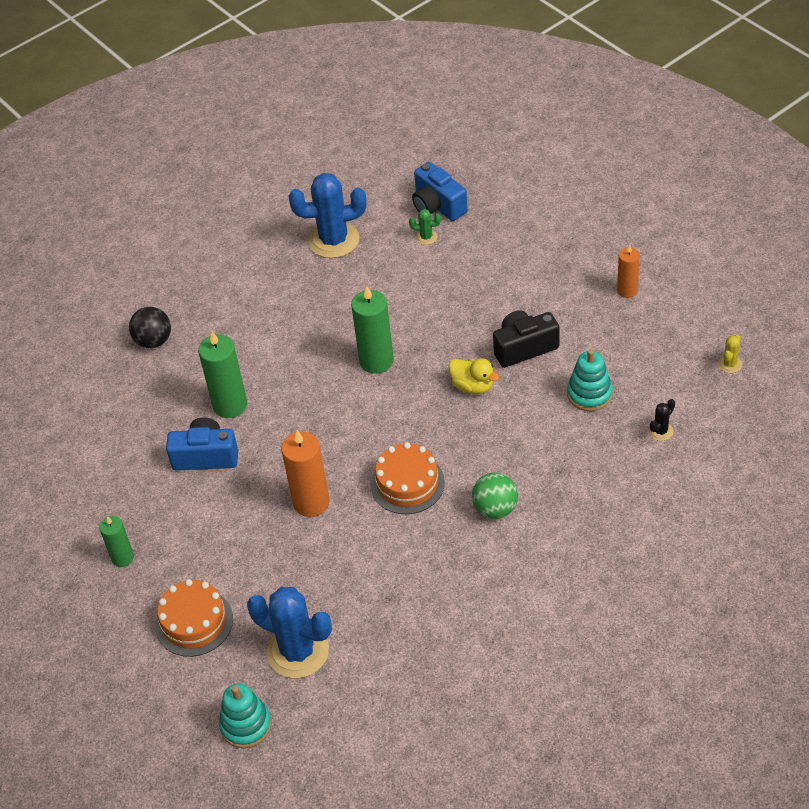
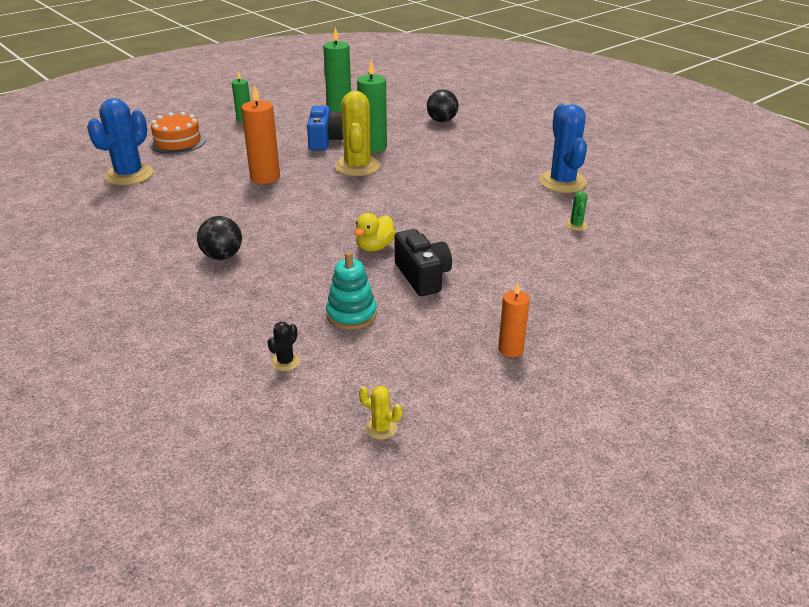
camera: 85 degrees right, 15 degrees down
(246, 725) = (81, 160): turquoise stacking toy -> none
(285, 415) = (357, 166): none -> yellow cactus
(376, 361) = (412, 202): green candle -> green candle (339, 107)
(407, 483) = (268, 215): orange cake -> none
(437, 205) = (624, 231): blue camera -> none
(495, 509) = (222, 256): green ball -> black ball
(661, 431) = (285, 362): black cactus -> black cactus turned 75 degrees clockwise

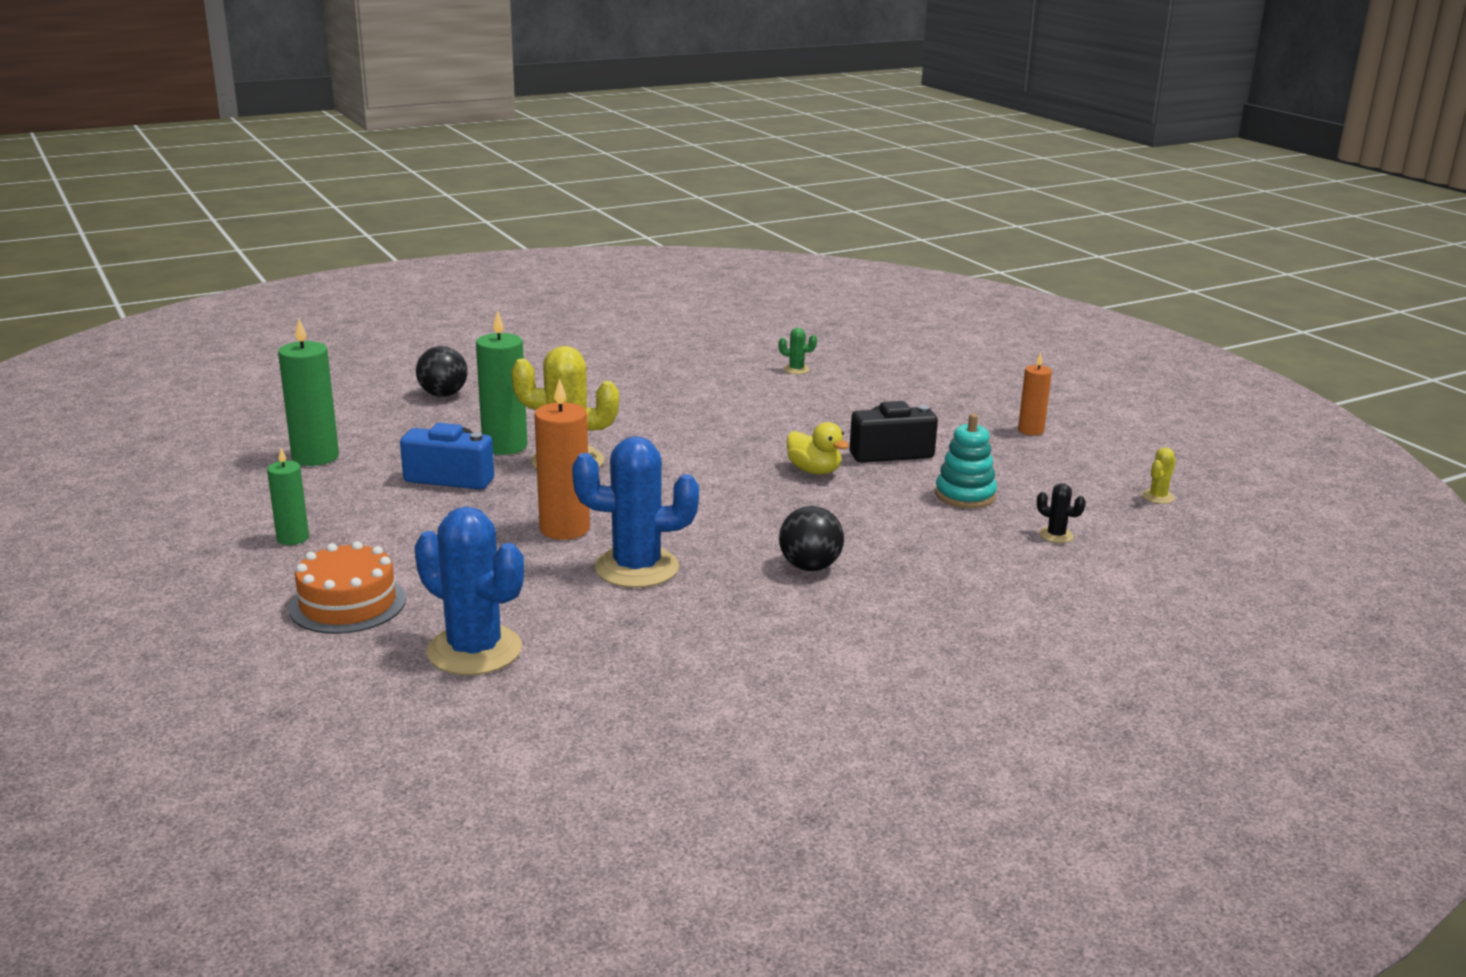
camera: 80 degrees left, 10 degrees down
(562, 182) = (688, 359): blue cactus -> blue cactus (636, 568)

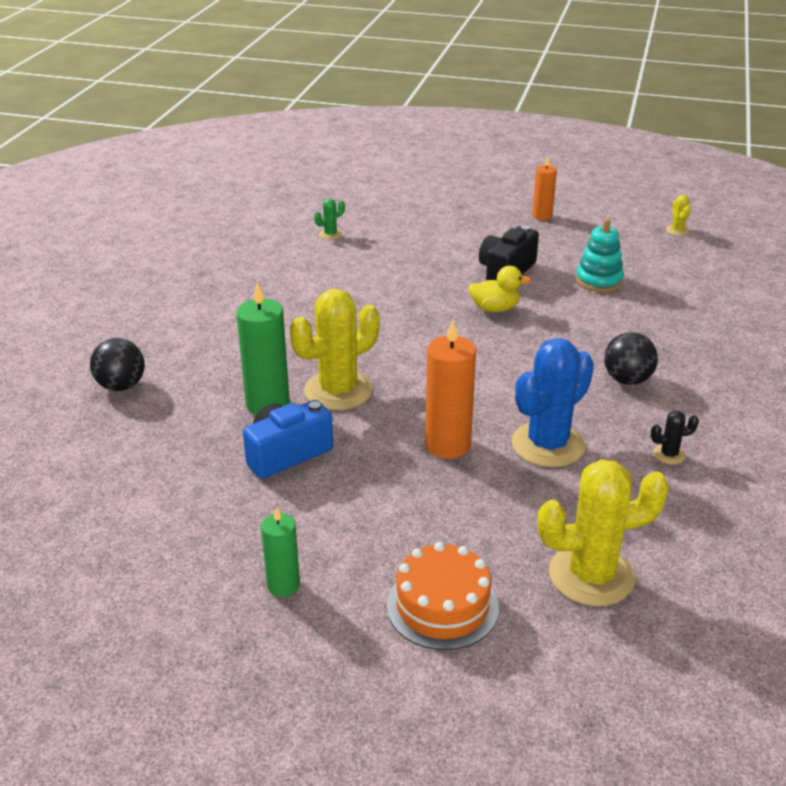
camera: 45 degrees left, 10 degrees up
(315, 457) = (138, 504): green candle -> none
(474, 650) = (591, 575): blue cactus -> yellow cactus
(1056, 535) = (685, 283): black cactus -> black cactus (669, 454)

